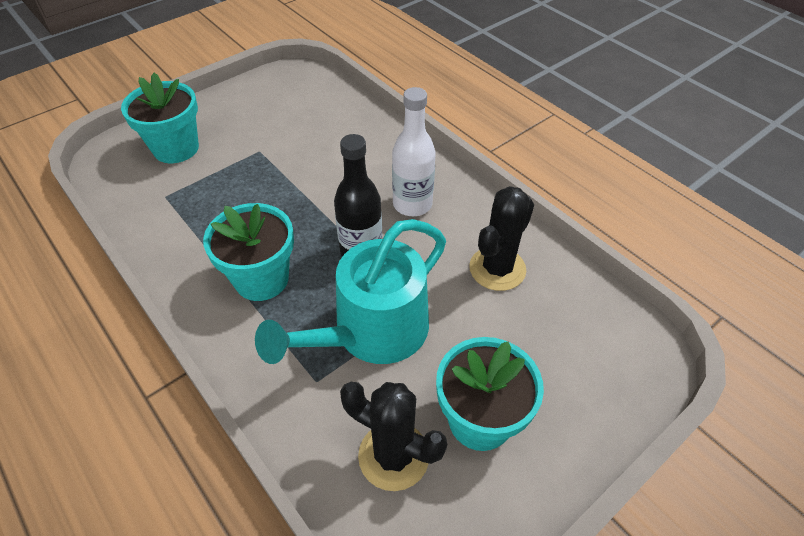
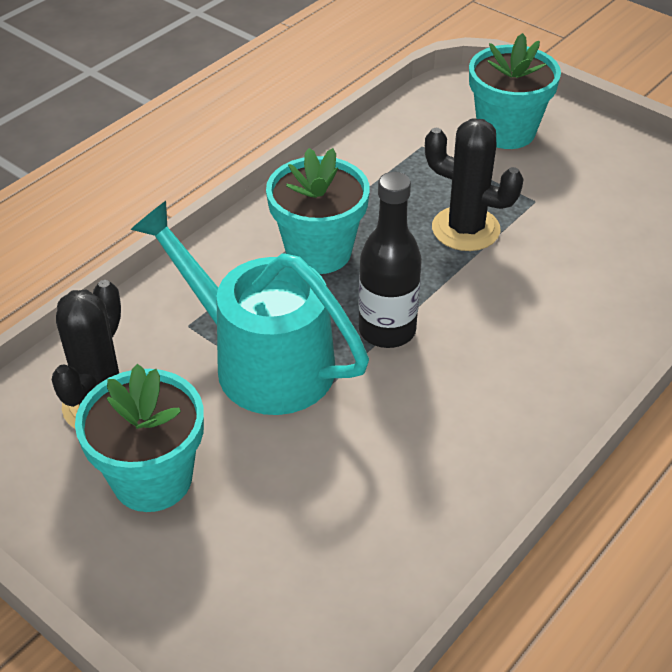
camera: 80 degrees right, 5 degrees down
(412, 204) = (493, 370): white bottle -> none
(497, 269) = (397, 481): black cactus -> black cactus (465, 229)

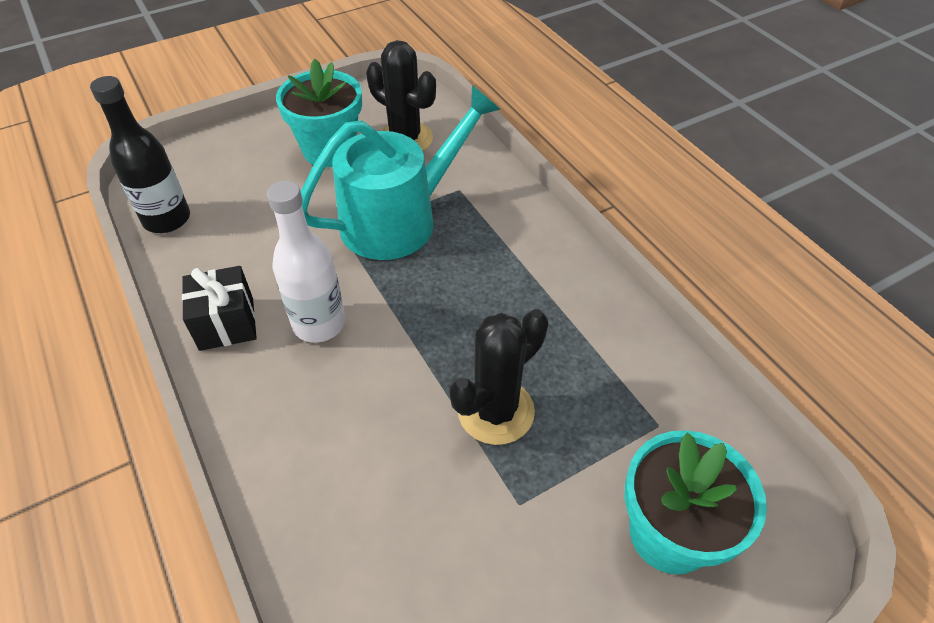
camera: 110 degrees right, 5 degrees up
(318, 252) = (510, 284): turquoise flower pot -> none
(387, 330) = (389, 302): black bottle -> black bottle (167, 219)
(445, 374) = (319, 324): none -> white bottle
(489, 451) = (226, 323): none -> black gift

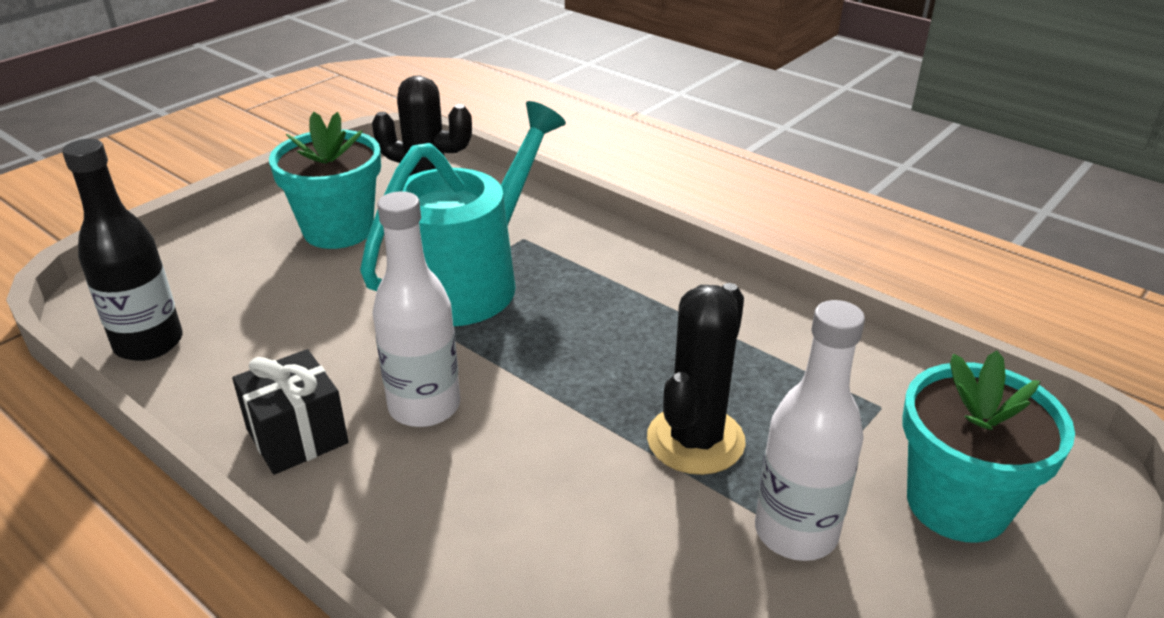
camera: 20 degrees left, 15 degrees down
(528, 515) = (796, 532): none -> white bottle

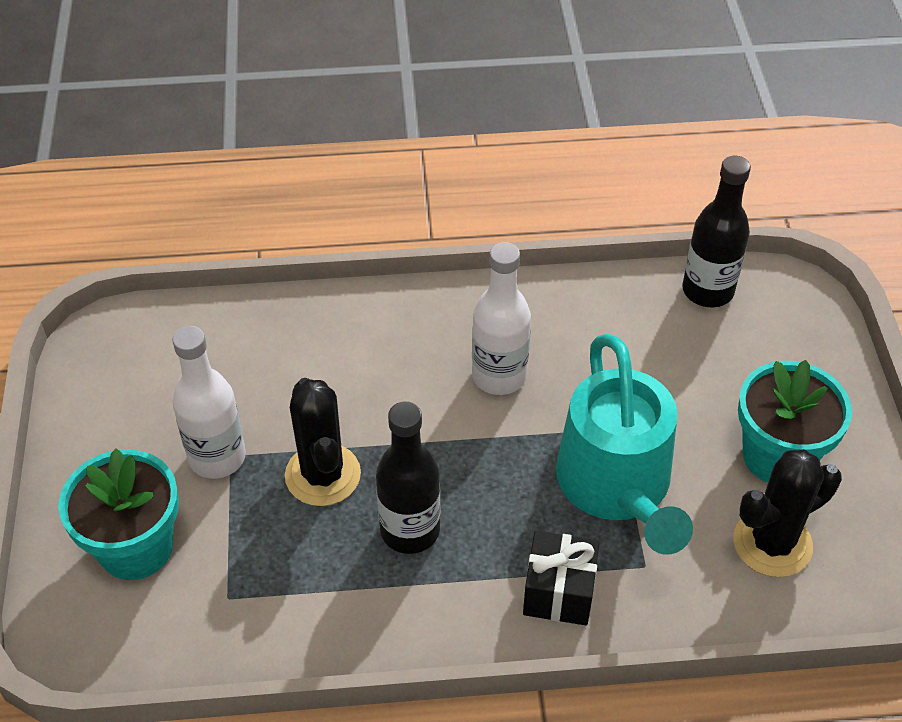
camera: 135 degrees right, 15 degrees up
(297, 436) = (535, 311): black gift -> black gift (559, 592)
(664, 352) = (410, 530): none -> black bottle

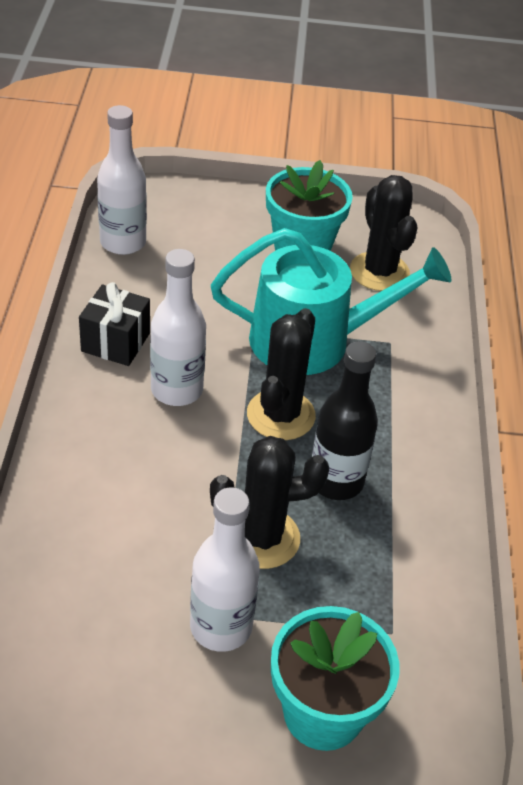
camera: 85 degrees left, 5 degrees down
(490, 469) = (281, 415): none -> black cactus
(559, 592) = (409, 396): black gift -> black gift (115, 342)
(707, 291) = (123, 242): black bottle -> white bottle

